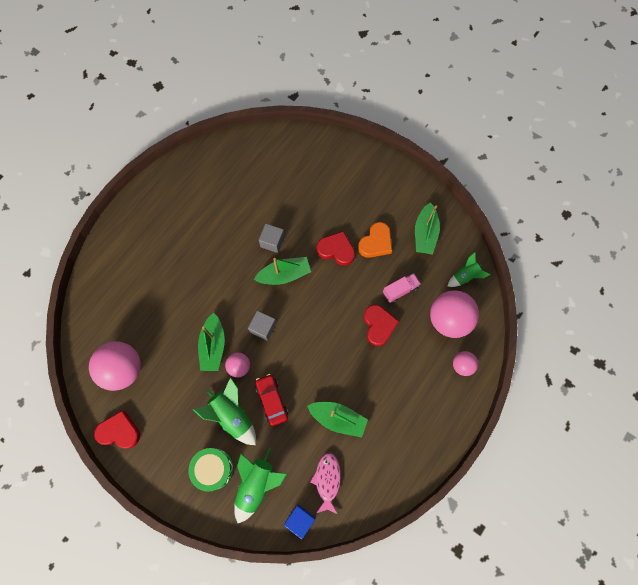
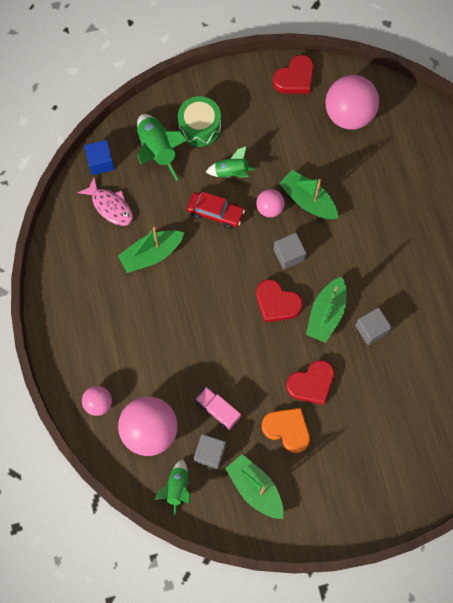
camera: 130 degrees right, 0 degrees up
(232, 415) = (231, 172): green rocket -> green rocket, size x0.62
(376, 242) = (287, 429): orange heart -> orange heart turned 135 degrees clockwise
(378, 325) = (201, 359): red heart -> red heart (277, 303)
(400, 290) = (218, 410): pink truck -> pink truck turned 120 degrees clockwise
(429, 274) = (210, 453): none -> grey cube

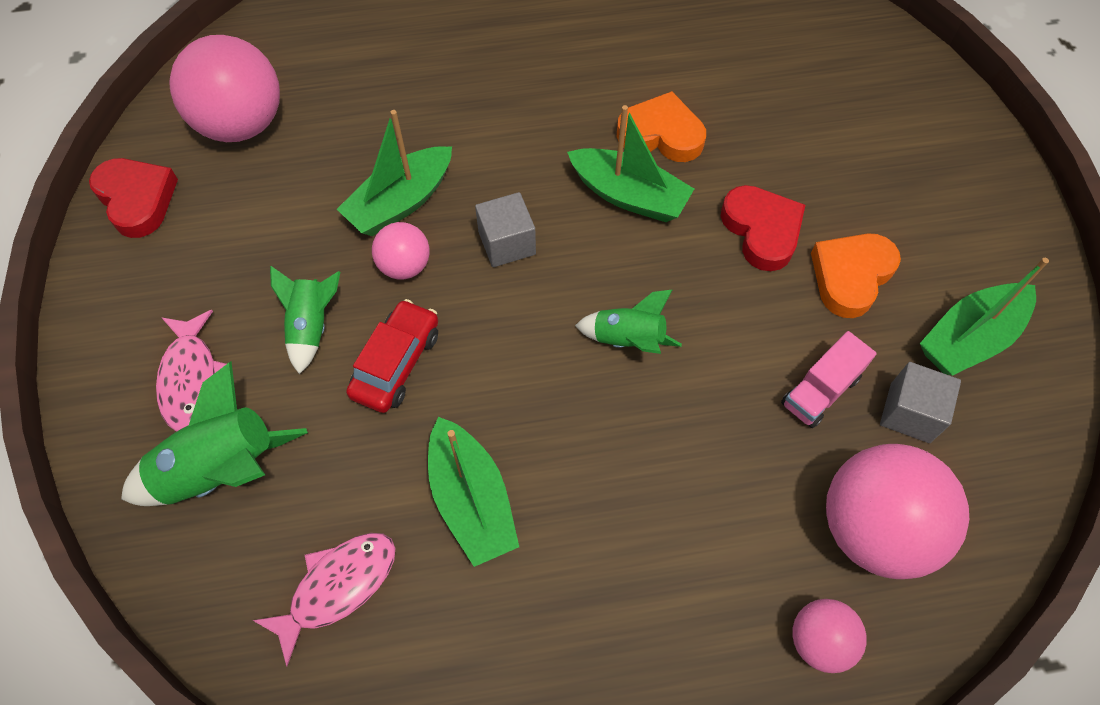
camera: 85 degrees left, 10 degrees down
(100, 162) = (218, 605): blue cube -> none
(177, 487) = (988, 481): green rocket -> green rocket (628, 340)
(200, 127) = (191, 379): green drum -> pink fish
(277, 303) = (603, 271): red heart -> none
(371, 329) = (661, 134): grey cube -> orange heart

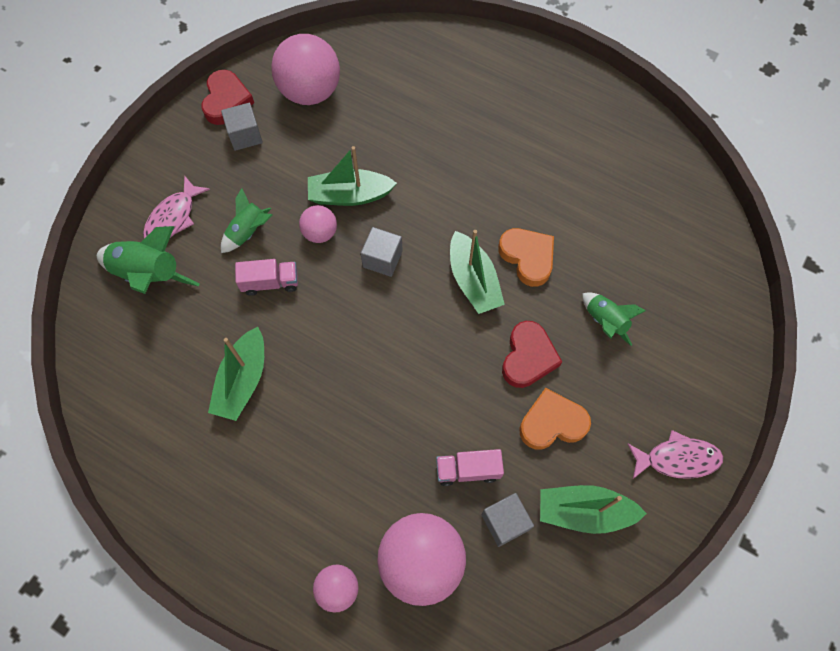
camera: 40 degrees right, 5 degrees up
(201, 222) = (245, 135): none -> grey cube
(338, 587) = (150, 372): pink fish -> pink fish (677, 459)
(396, 363) = (270, 282): red car -> pink truck
(628, 340) = (394, 361): green rocket -> green rocket (605, 322)

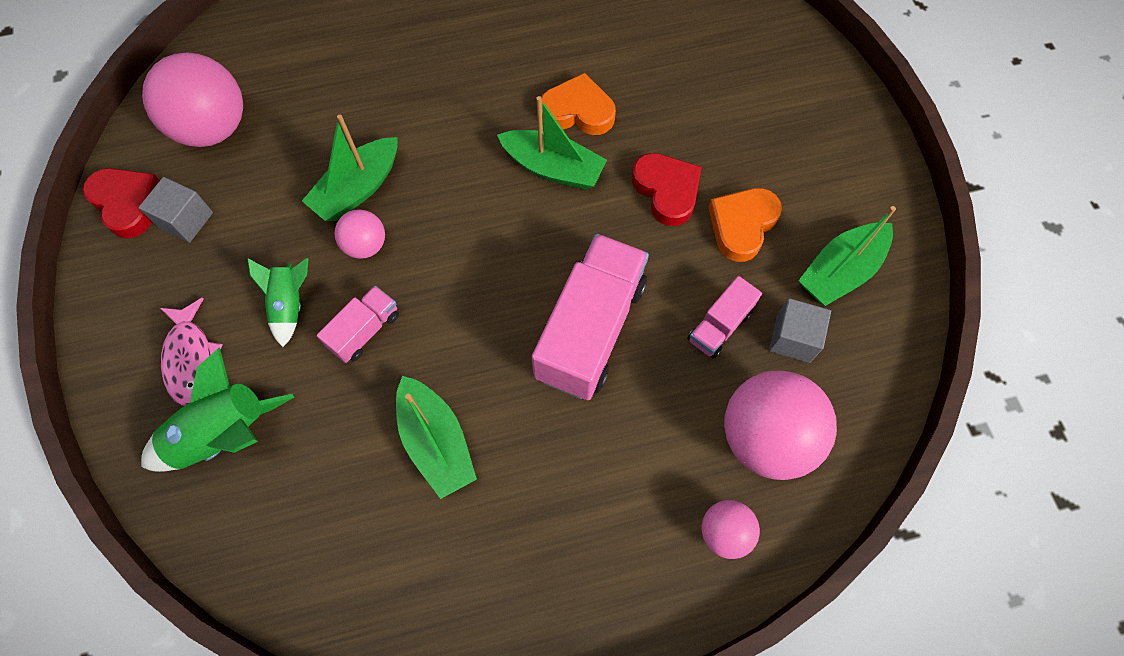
camera: 45 degrees left, 0 degrees up
(382, 259) = (451, 218): grey cube -> none
(390, 399) = (590, 330): none -> pink truck
(605, 322) = (695, 110): green rocket -> none
(677, 459) = (860, 167): pink fish -> none

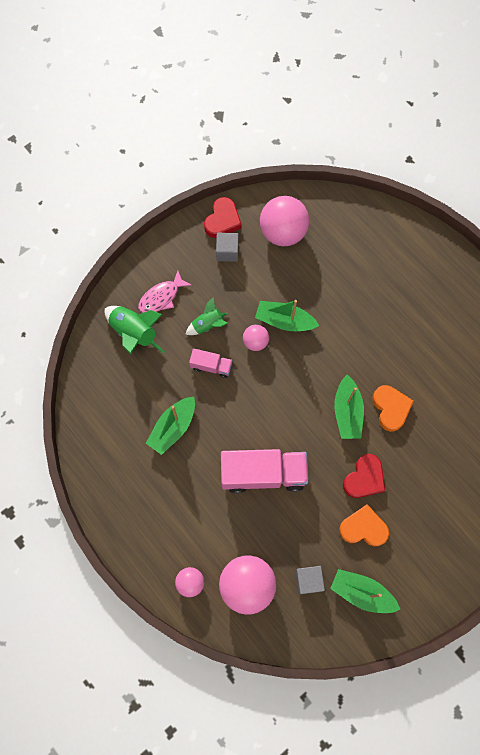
camera: 65 degrees right, 5 degrees up
(719, 326) = (297, 539): pink truck -> none

